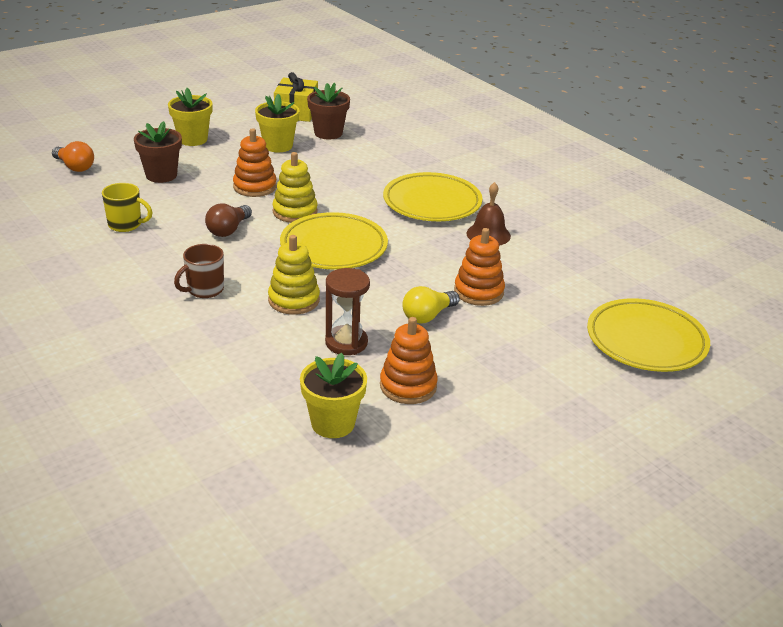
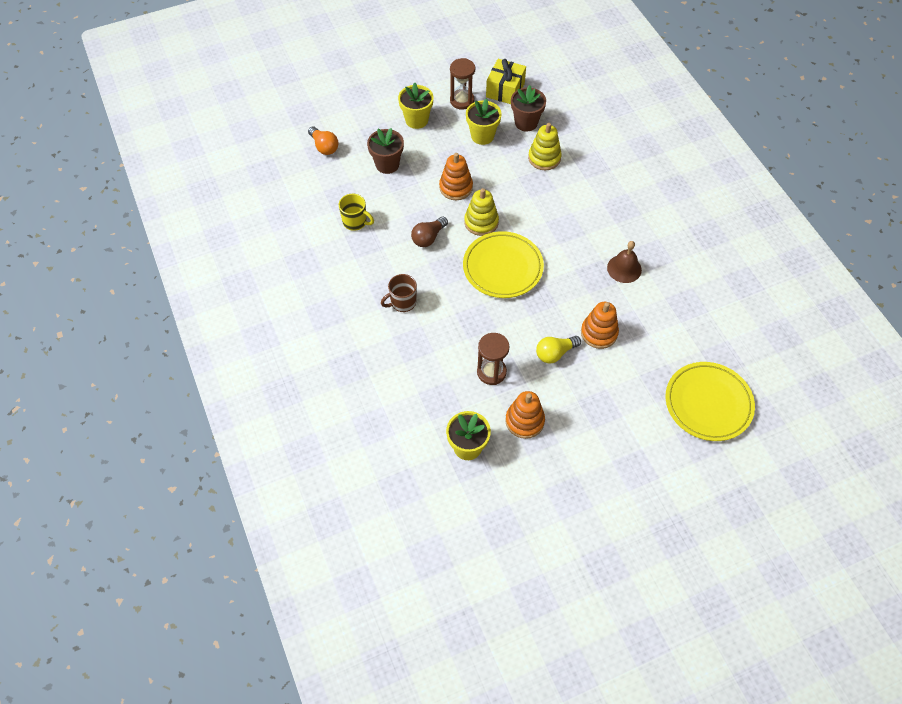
camera: 15 degrees right, 25 degrees up
(246, 122) = (462, 101): none -> brown hourglass
(294, 300) = (463, 322): yellow stacking toy -> yellow stacking toy (544, 158)
(432, 202) = (589, 224): yellow plate -> none

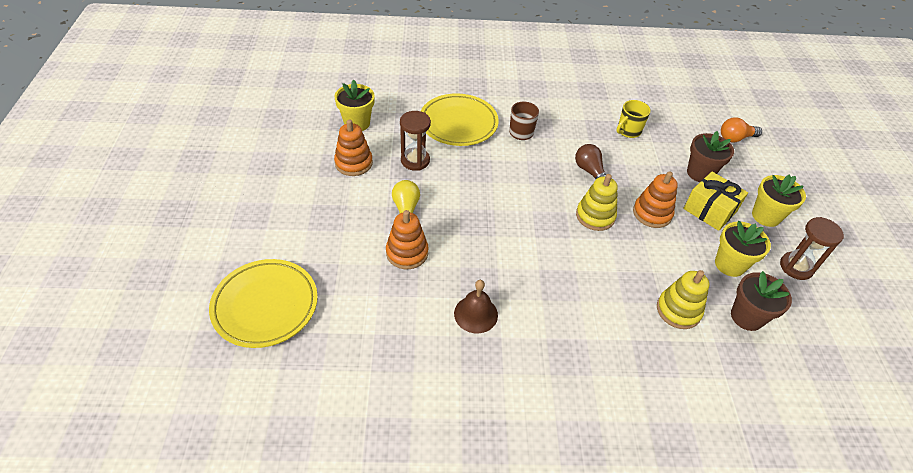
camera: 110 degrees right, 10 degrees down
(502, 267) = (528, 211): yellow plate -> yellow plate (458, 123)
(505, 90) = (813, 318): yellow gift -> yellow gift (710, 210)

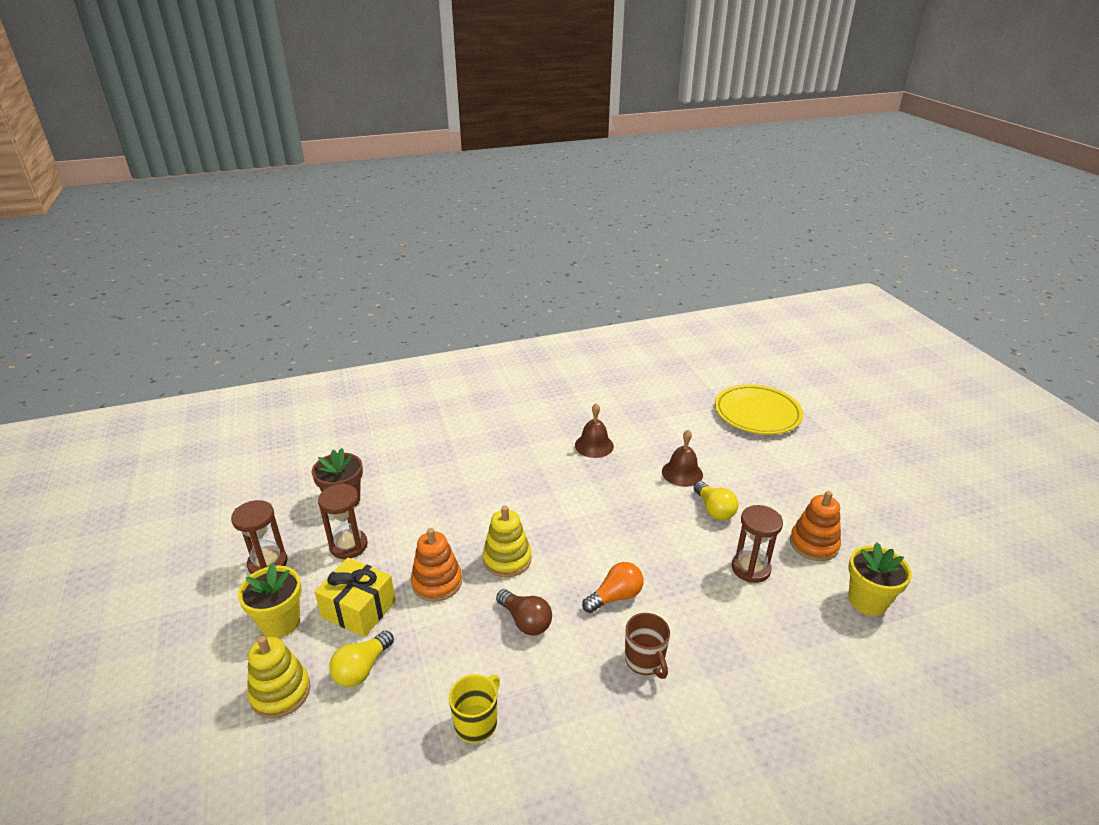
camera: 165 degrees right, 15 degrees down
(407, 253) = (682, 473): orange stacking toy -> brown bell
(458, 123) = (741, 647): yellow plate -> none
(678, 310) = (412, 490): yellow stacking toy -> yellow stacking toy (280, 692)
(700, 173) = (362, 669): brown flower pot -> yellow light bulb
(729, 264) = (348, 546): yellow flower pot -> brown hourglass
(735, 138) = (279, 773): orange light bulb -> orange light bulb (615, 597)

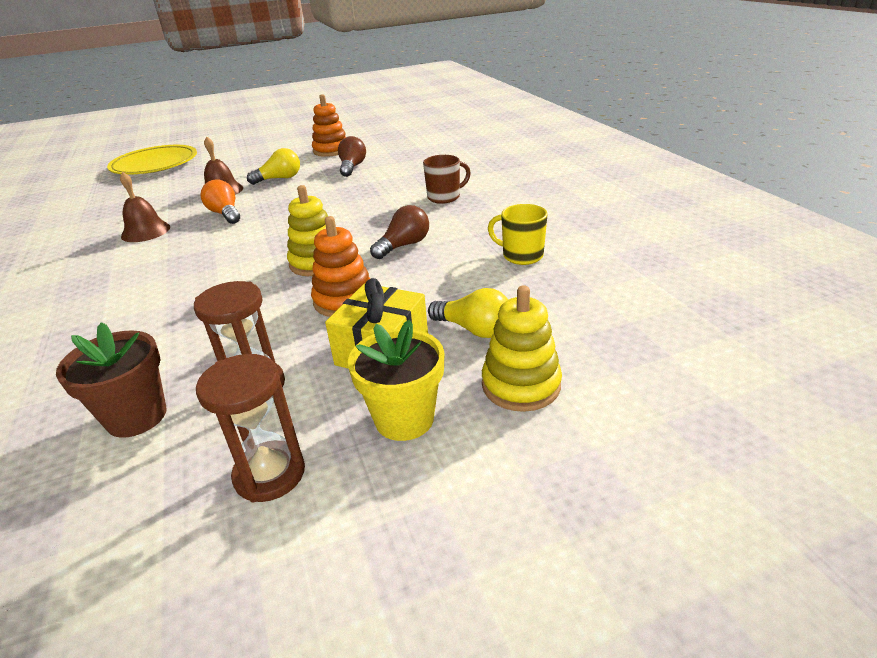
camera: 90 degrees left, 0 degrees up
(615, 597) = (376, 210): orange light bulb -> orange light bulb (225, 214)
(750, 568) = (352, 167): brown hourglass -> brown light bulb
(867, 601) = (387, 139): yellow flower pot -> none

